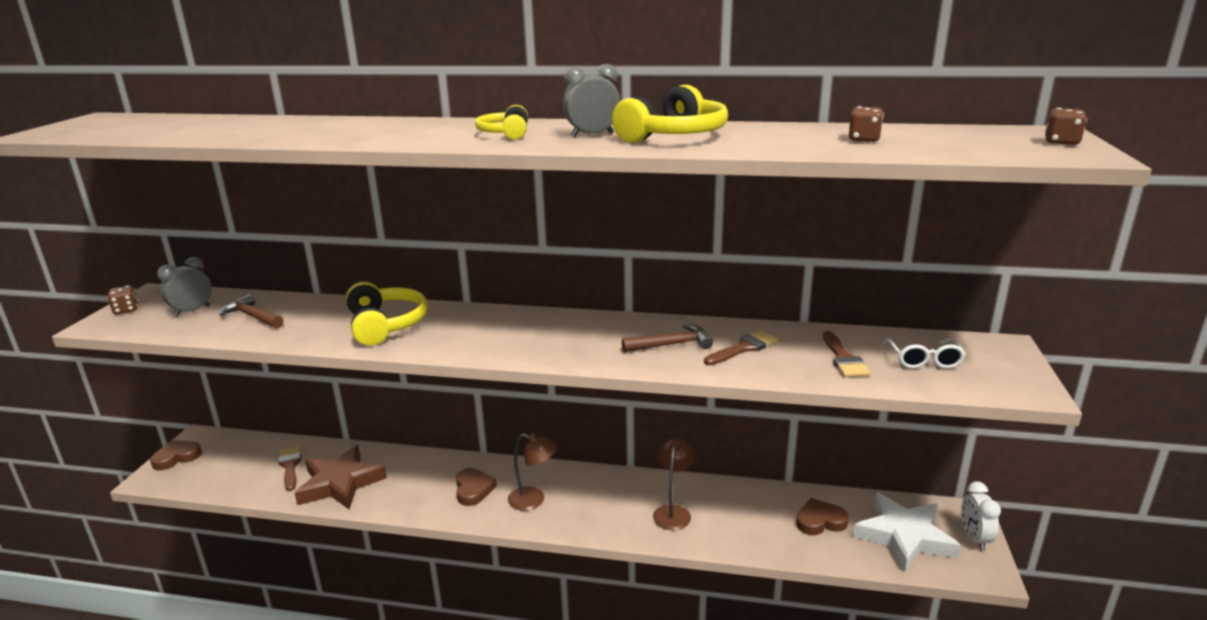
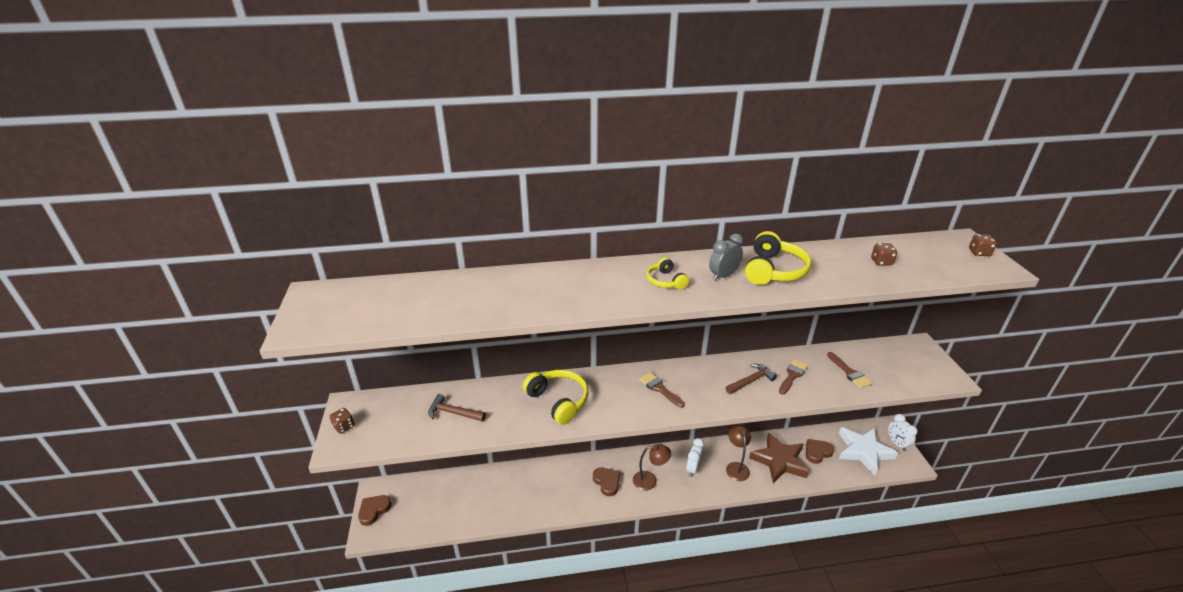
camera: 20 degrees left, 10 degrees up
(192, 311) = (400, 417): grey clock -> none
(290, 466) = (467, 496): brown brush -> brown brush (659, 388)
(340, 483) = (514, 500): brown star -> brown star (779, 461)
(606, 500) = (693, 469): none -> white clock
(923, 360) = (889, 365): white glasses -> none

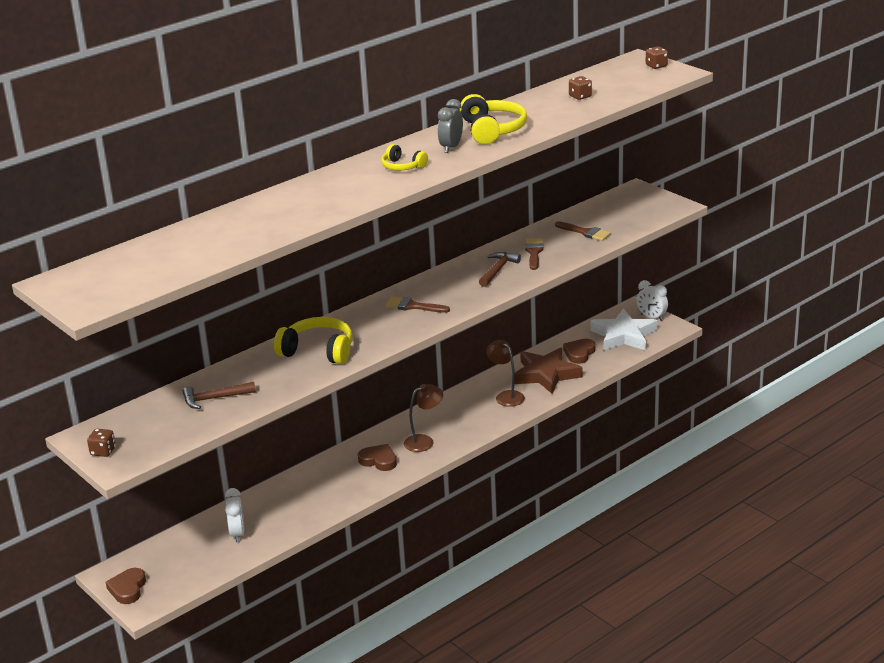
camera: 30 degrees left, 5 degrees down
(693, 469) = (462, 414): white clock -> white clock (237, 534)

